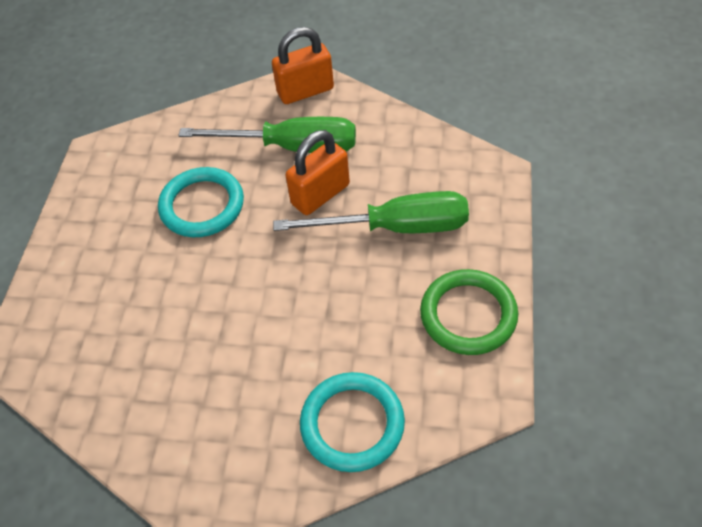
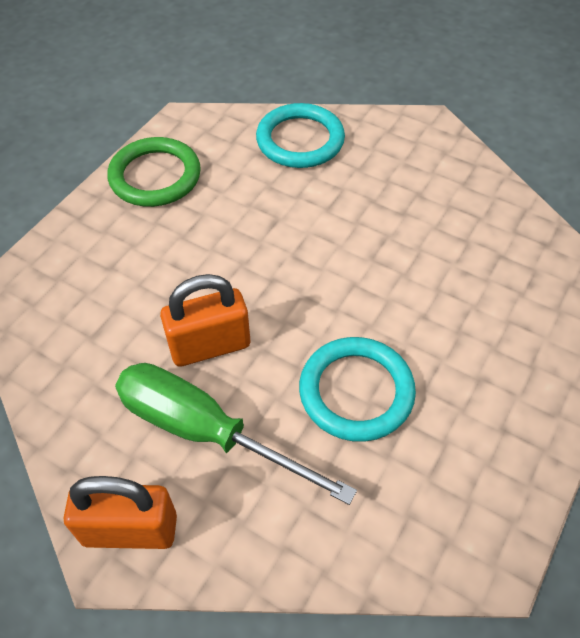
camera: 160 degrees left, 0 degrees up
(396, 227) = (157, 274): green screwdriver -> none

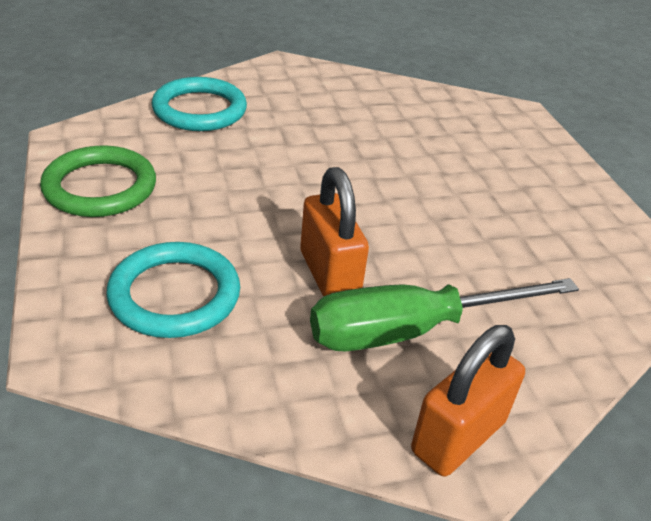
camera: 50 degrees left, 15 degrees down
(210, 346) = (329, 274): orange padlock -> orange padlock turned 45 degrees counterclockwise
(356, 391) = (469, 238): turquoise ring -> turquoise ring (175, 295)

